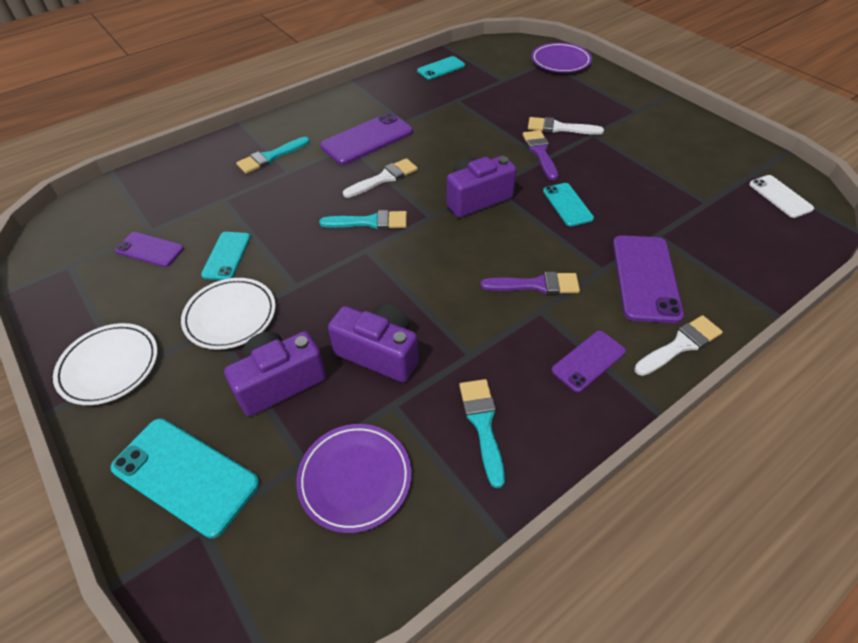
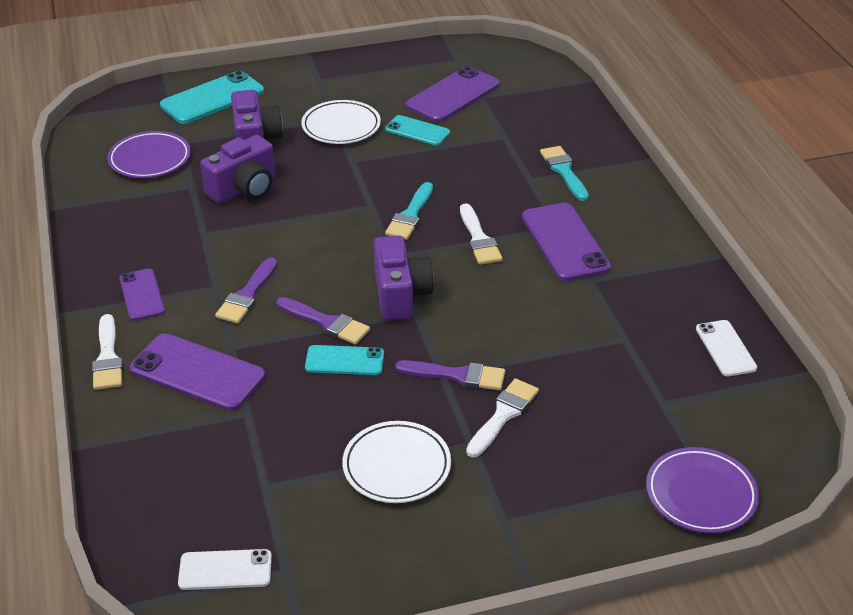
camera: 110 degrees right, 10 degrees down
(109, 366) = (330, 75): white plate -> white plate (396, 466)
(150, 249) = (453, 95): purple phone -> purple phone, size x1.66
(441, 68) = (725, 348): turquoise phone -> white phone
(482, 424) = (138, 222): turquoise brush -> none
(535, 227) = (326, 322): none -> purple brush

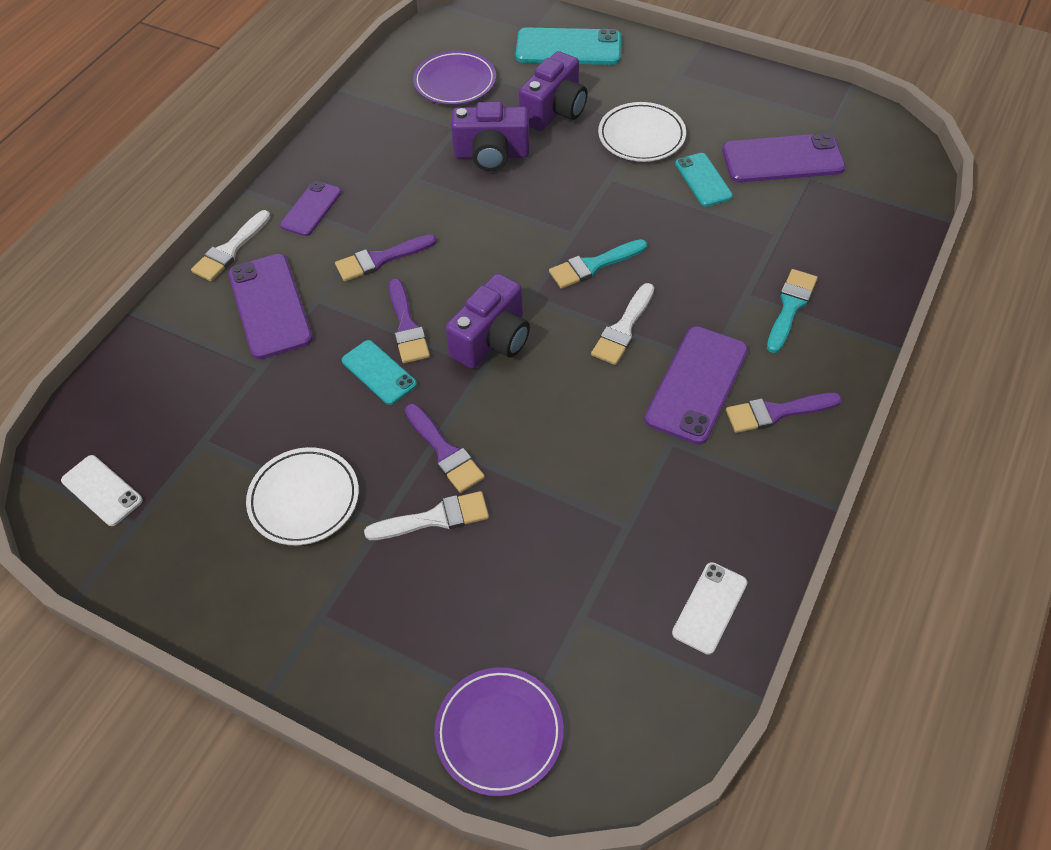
camera: 45 degrees right, 15 degrees up
(629, 229) = (776, 412): none -> purple brush

